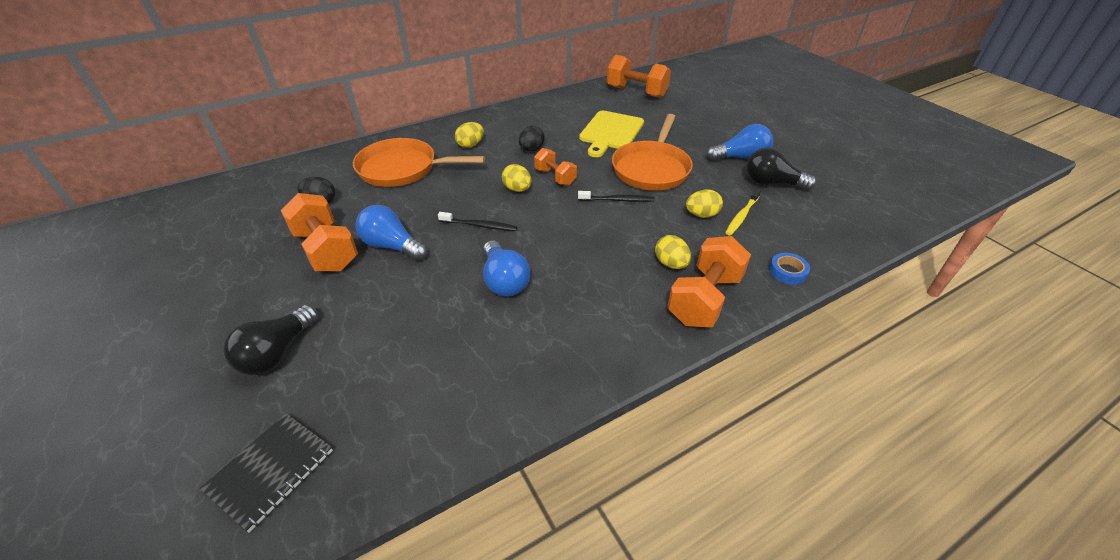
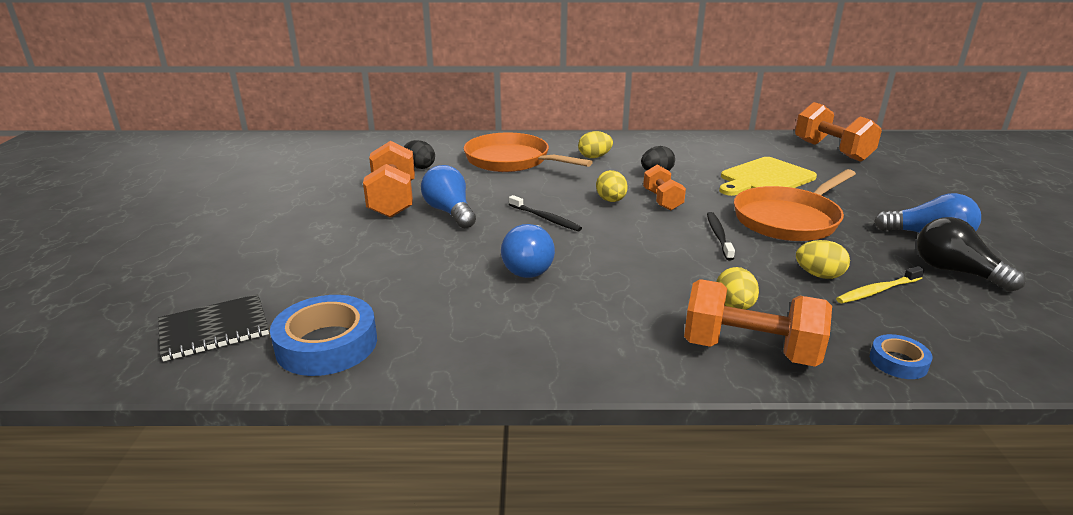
camera: 30 degrees right, 15 degrees down
(277, 353) = (291, 256): black light bulb -> none
(397, 435) = (327, 344): none -> blue tape
(617, 200) = (718, 236): black toothbrush -> black toothbrush turned 120 degrees counterclockwise
(704, 299) = (749, 350): orange dumbbell -> orange dumbbell turned 45 degrees clockwise

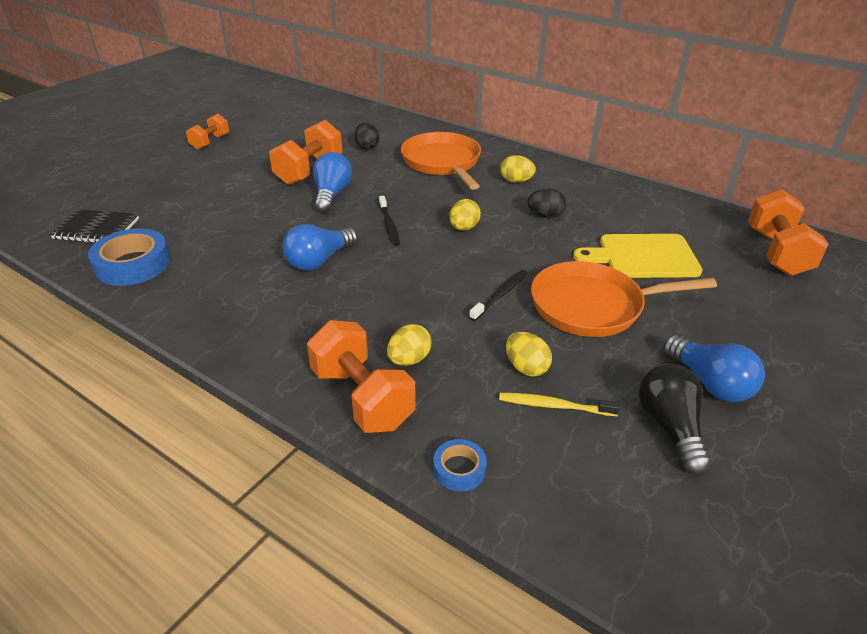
camera: 35 degrees right, 10 degrees up
(662, 200) = (507, 243): orange dumbbell -> orange dumbbell (210, 142)

